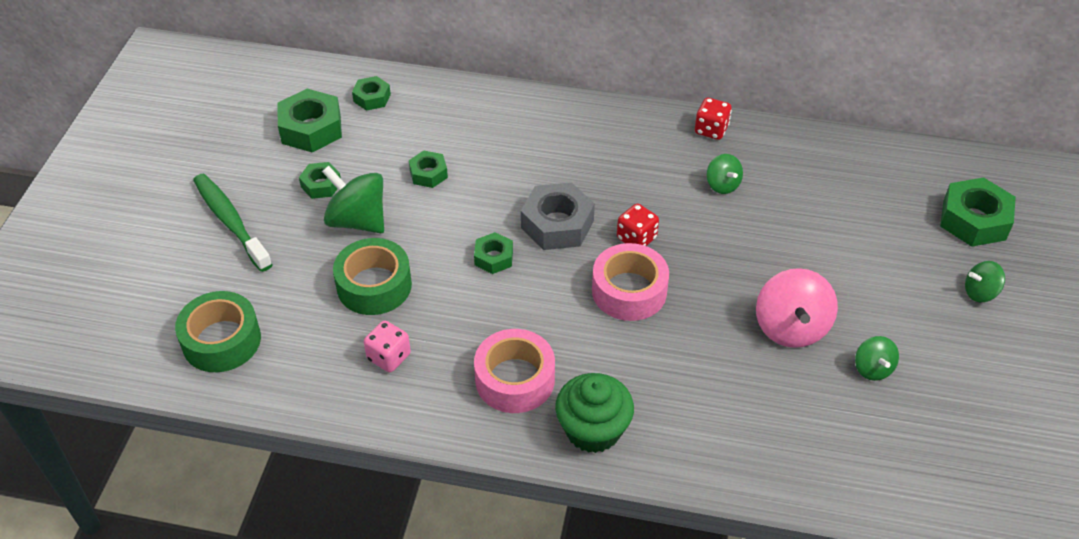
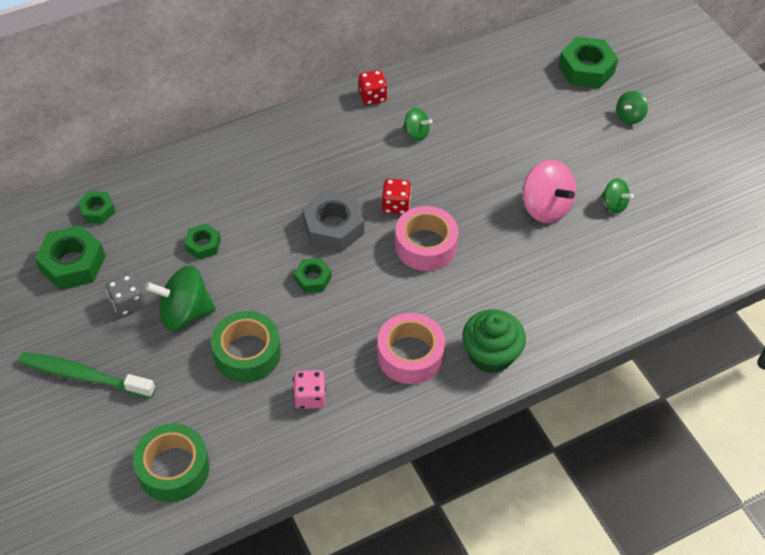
camera: 40 degrees left, 5 degrees up
(321, 185) = (127, 303): green nut -> grey dice

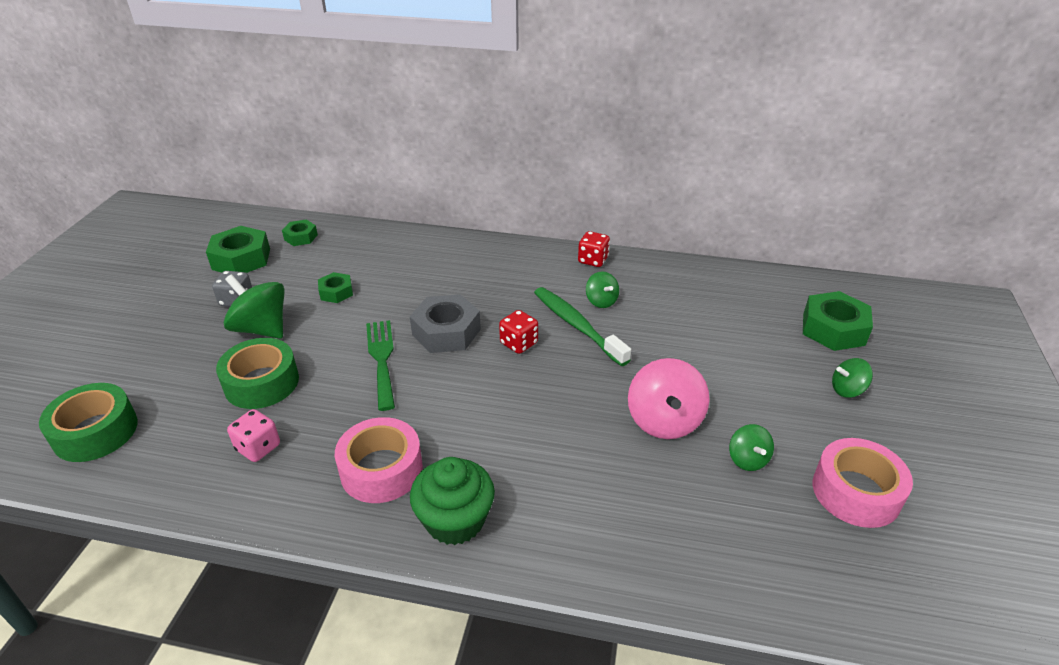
camera: 40 degrees right, 15 degrees down
(83, 376) = (143, 329): green toothbrush -> green toothbrush (577, 325)
(313, 279) = (382, 359): green nut -> green fork
(425, 245) = (507, 388): pink tape -> pink tape (856, 492)

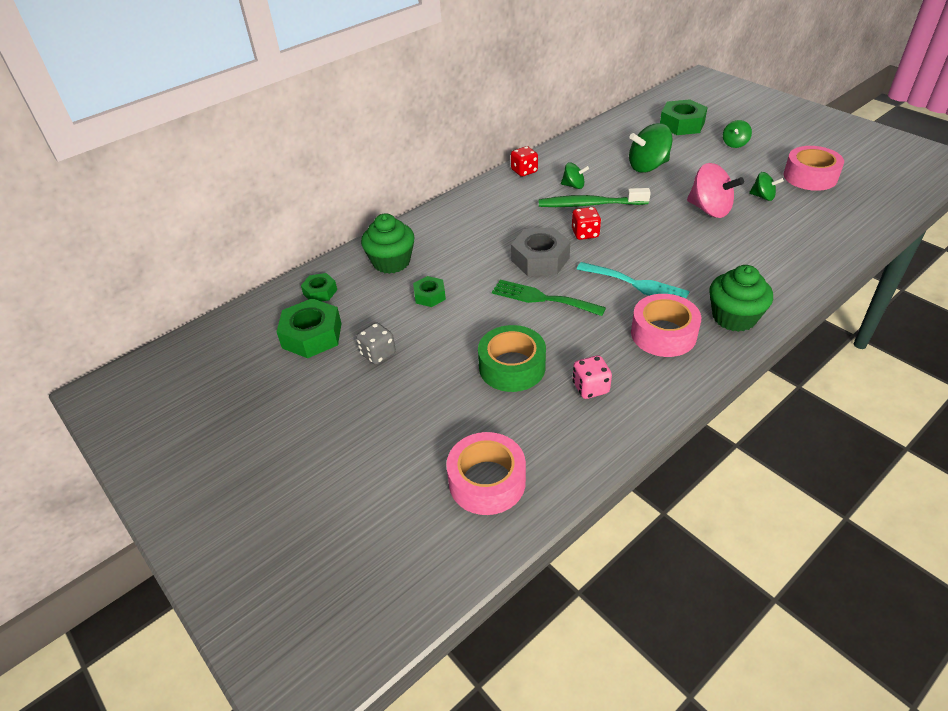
camera: 50 degrees left, 5 degrees up
(95, 432) = (487, 481): green tape -> pink tape
(261, 329) = (437, 349): green spinning top -> green spinning top (648, 166)
(370, 252) = (391, 262): none -> green cupcake
(457, 415) = (636, 284): none -> turquoise fork

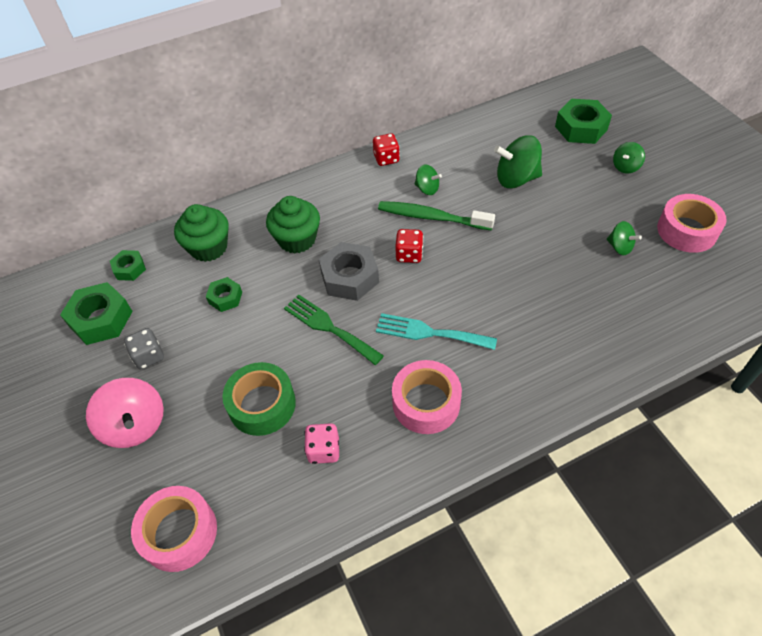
camera: 15 degrees right, 10 degrees up
(636, 284) = (429, 333): turquoise fork -> turquoise fork turned 150 degrees clockwise
(709, 209) = (553, 252): pink spinning top -> pink spinning top (135, 425)
(734, 317) = (508, 400): green cupcake -> green cupcake (297, 239)

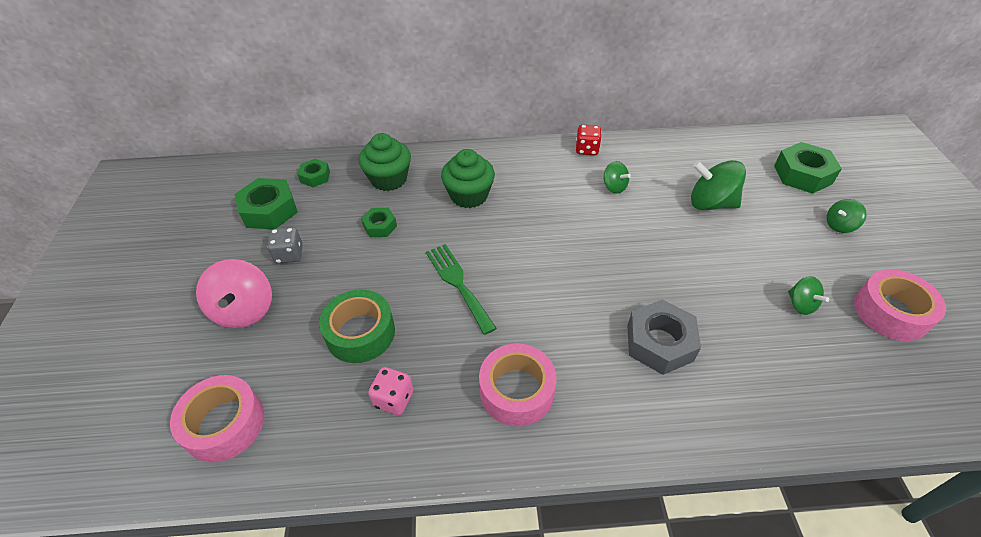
camera: 20 degrees right, 5 degrees down
(349, 277) = (500, 244): grey nut -> grey nut (659, 343)
(409, 255) = (568, 241): red dice -> none
(429, 333) = (553, 322): turquoise fork -> none
(431, 217) = (606, 214): green toothbrush -> none

